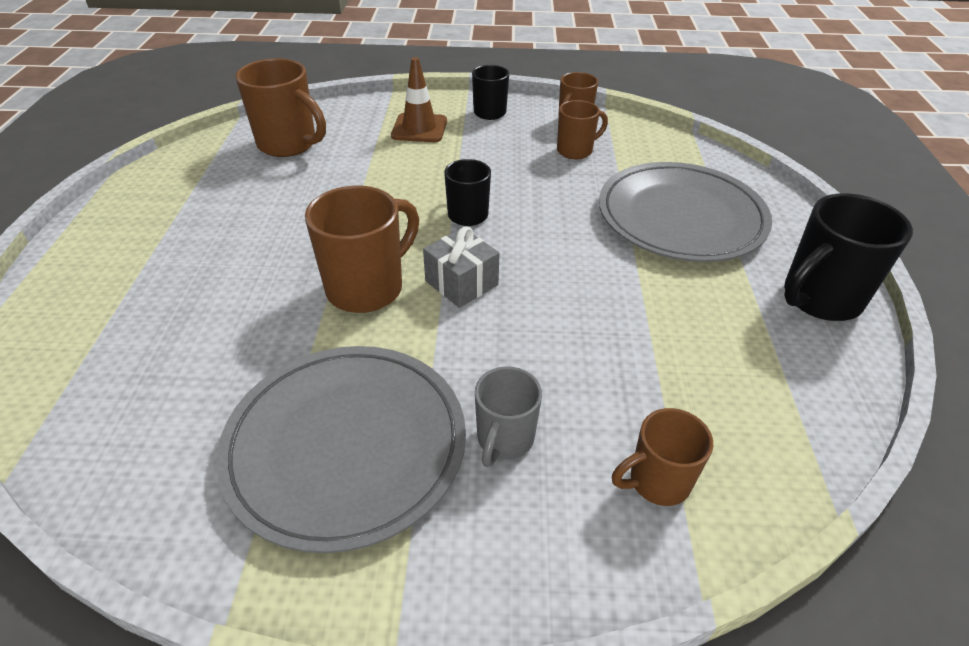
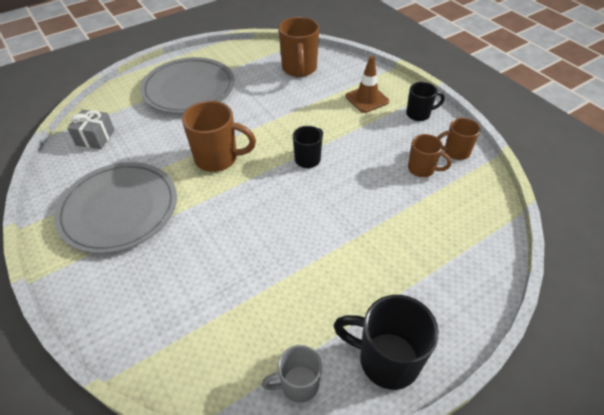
camera: 55 degrees right, 5 degrees up
(461, 283) = (250, 187): grey gift -> grey gift (95, 138)
(504, 439) = (156, 259): grey mug -> grey mug (298, 384)
(657, 482) = (167, 332): brown mug -> none
(681, 217) = (404, 250): grey plate -> grey plate (189, 89)

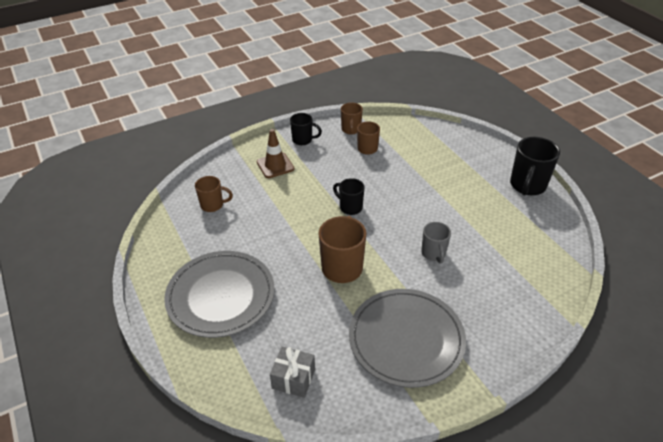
camera: 85 degrees left, 5 degrees down
(298, 384) = (551, 224): grey mug -> grey mug (433, 253)
(299, 69) = (213, 205): brown mug -> brown mug, size x0.61
(419, 114) = (303, 140): black mug -> black mug turned 105 degrees clockwise

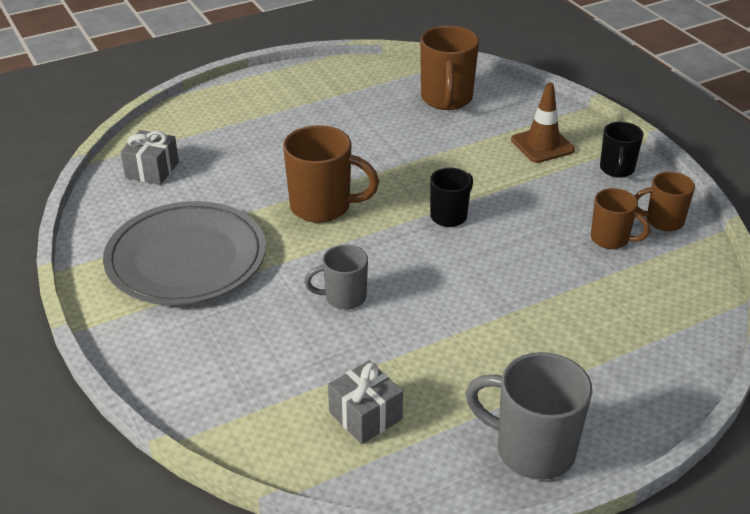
camera: 90 degrees right, 5 degrees down
(213, 205) = (446, 99): brown mug -> brown mug, size x1.64
(221, 296) = (284, 116): grey plate -> none
(525, 242) = (365, 416): none -> grey gift
(527, 186) = (532, 450): black mug -> grey mug

